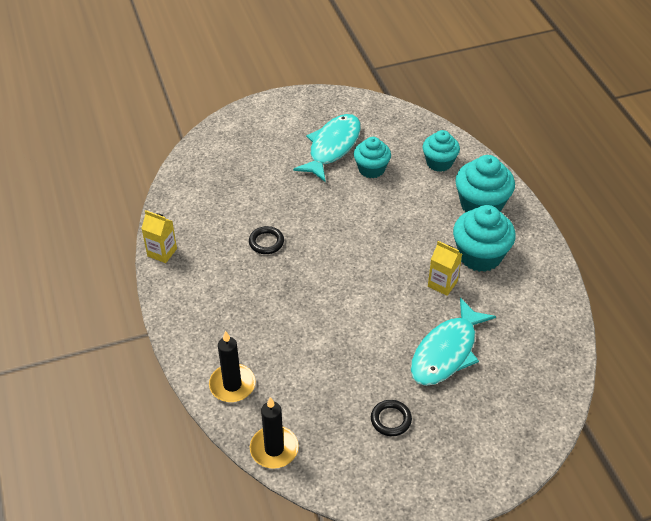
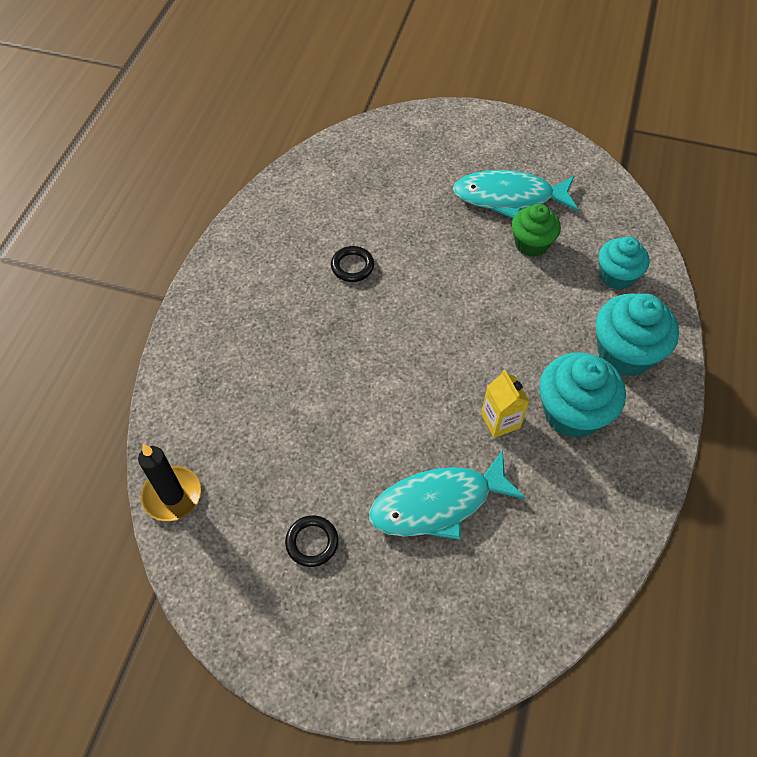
camera: 35 degrees right, 10 degrees up
(162, 252) = (245, 222): yellow carton -> none
(232, 385) = (192, 400): black candle -> none
(332, 147) = (509, 197): turquoise fish -> turquoise fish turned 150 degrees counterclockwise
(371, 169) = (531, 244): turquoise cupcake -> green cupcake

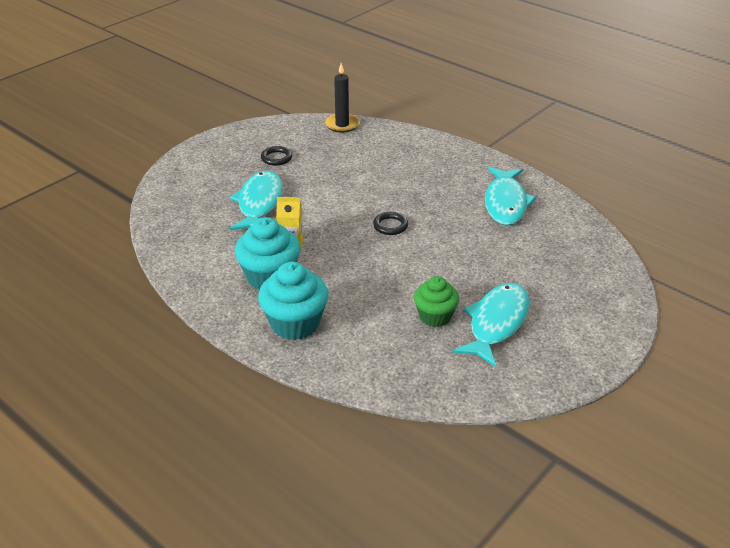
camera: 115 degrees right, 20 degrees down
(296, 242) = (505, 203): none -> turquoise fish
(352, 266) = (467, 221): black ring -> black ring (390, 226)
(616, 276) = (369, 352): turquoise cupcake -> none

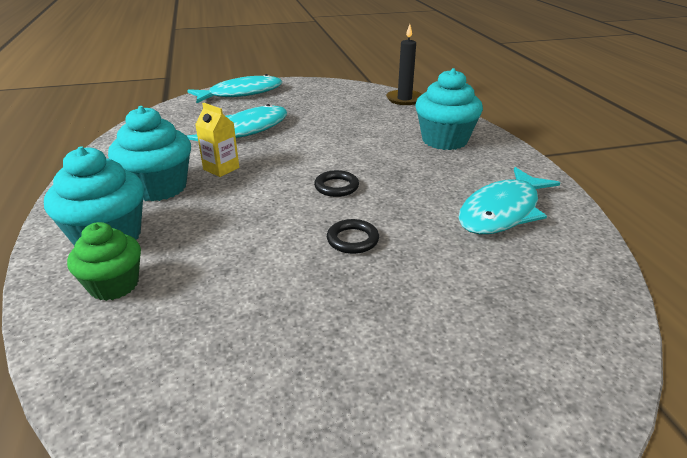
camera: 35 degrees right, 5 degrees down
(276, 158) = (312, 106): black ring -> black ring (352, 240)
(416, 157) = (444, 140): none -> turquoise cupcake
(435, 316) = (251, 300): green cupcake -> green cupcake (114, 285)
(496, 323) = (314, 349): turquoise fish -> turquoise fish (241, 93)

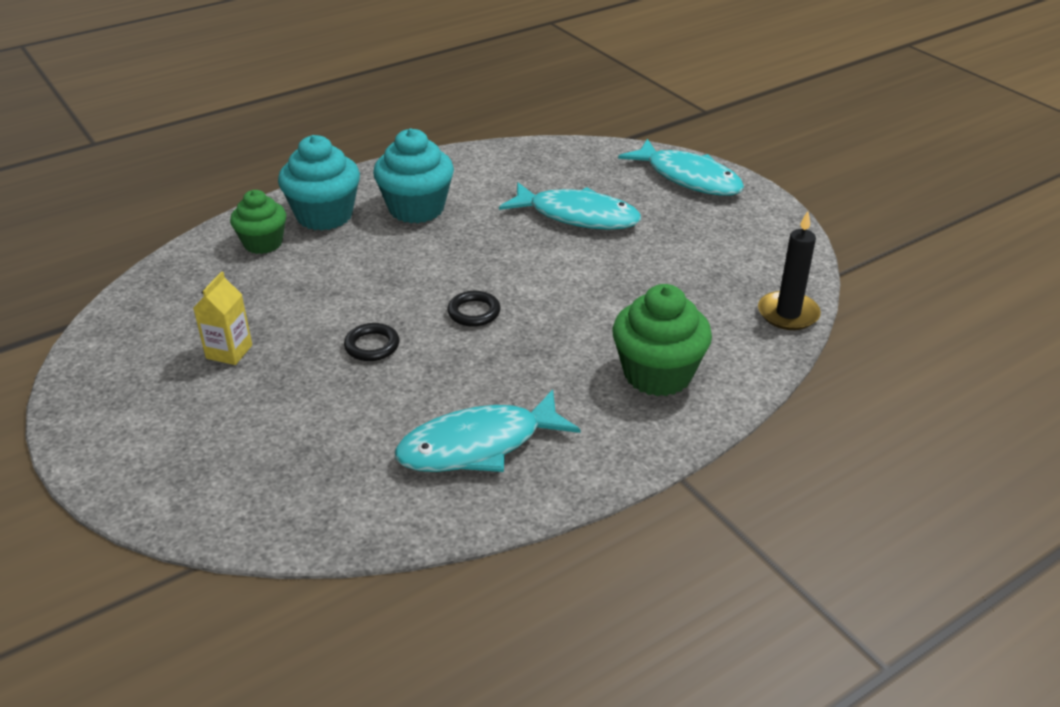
camera: 70 degrees right, 5 degrees up
(221, 168) = (474, 229): yellow carton -> yellow carton (229, 352)
(444, 140) = (657, 374): turquoise cupcake -> green cupcake
(502, 211) = (478, 445): turquoise fish -> turquoise fish turned 45 degrees counterclockwise

